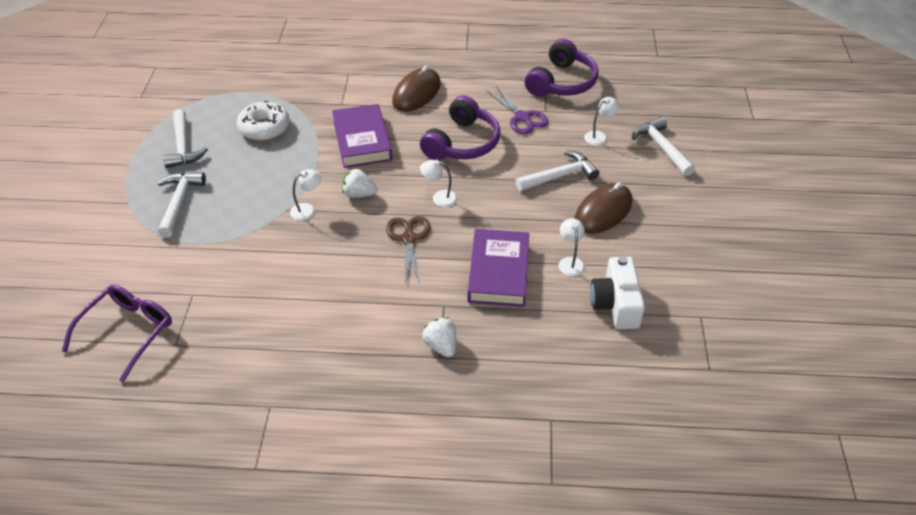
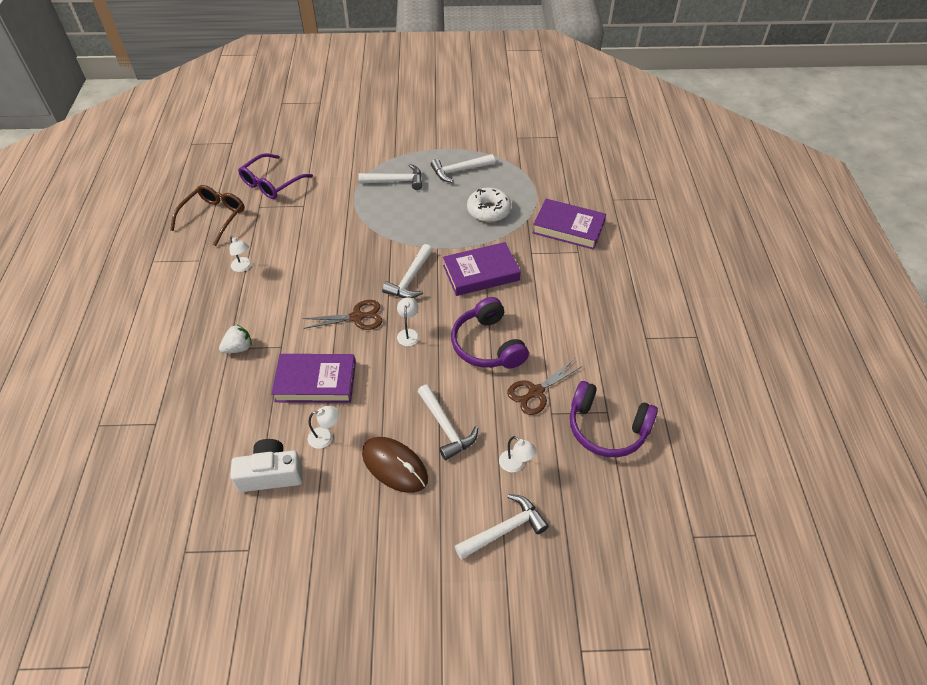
camera: 85 degrees right, 5 degrees up
(127, 332) = (272, 183): purple glasses -> purple glasses turned 105 degrees clockwise
(180, 398) = (213, 217): none -> brown glasses
(307, 209) = (390, 251): white lamp -> white lamp (243, 267)
(311, 75) = (568, 228): none -> purple book
(359, 194) = (410, 279): white strawberry -> white hammer
(416, 93) = (558, 304): brown mouse -> none
(462, 143) = (487, 345): purple headphones -> purple headphones turned 45 degrees clockwise
(522, 117) = (536, 392): purple scissors -> brown scissors

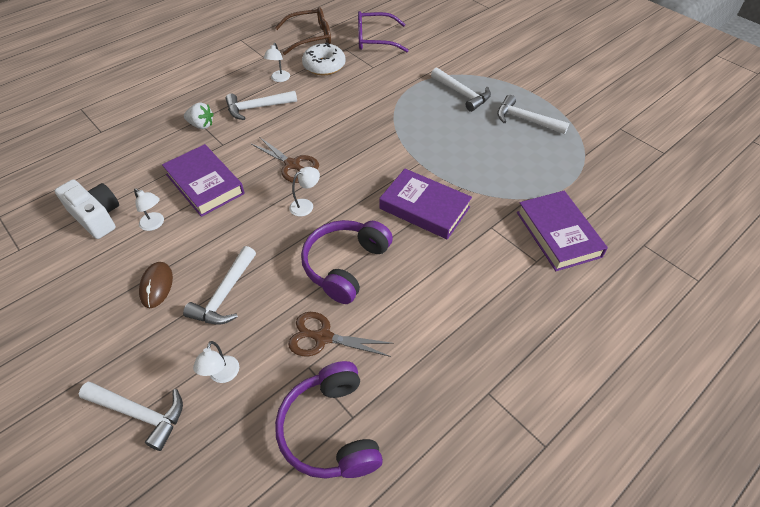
camera: 50 degrees right, 0 degrees up
(394, 466) = (156, 286): brown mouse -> brown mouse, size x0.65
(410, 279) = (365, 169): white hammer -> white hammer (257, 108)
(488, 210) = (504, 166): white donut -> white donut (324, 66)

